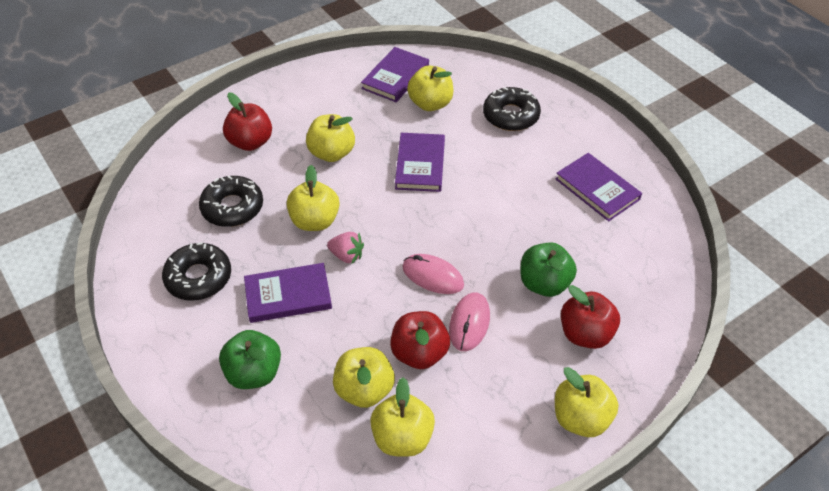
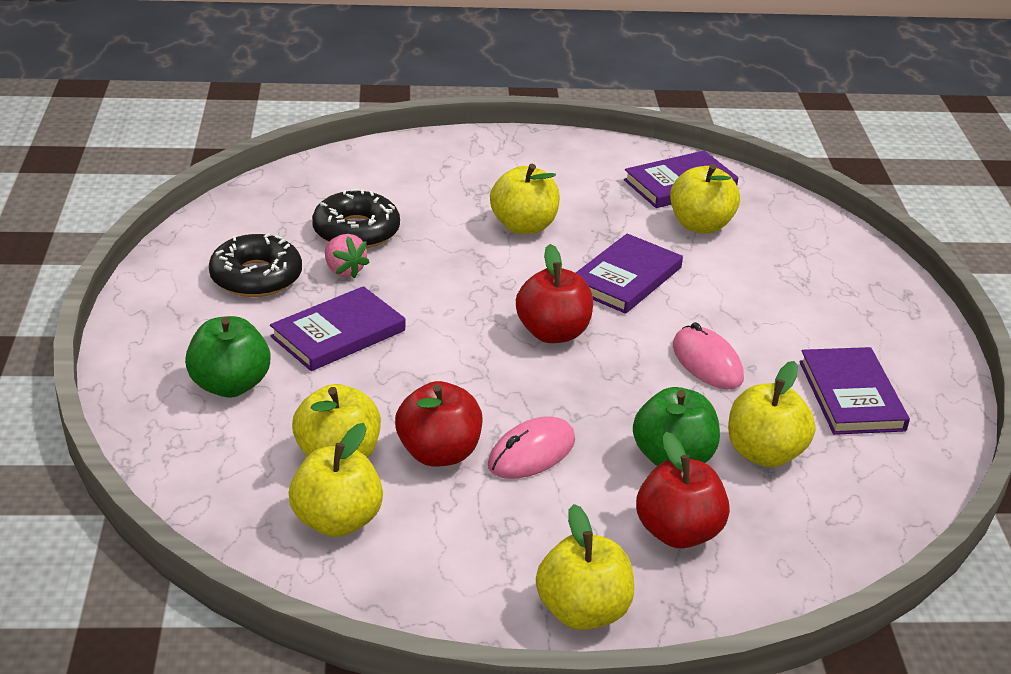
camera: 30 degrees right, 15 degrees down
(250, 142) = (436, 181): red apple -> red apple (553, 333)
(288, 295) = (338, 334): purple book -> purple book turned 60 degrees counterclockwise
(315, 221) = (439, 280): yellow apple -> yellow apple (764, 453)
(347, 255) = (444, 326): pink strawberry -> pink strawberry (344, 270)
(433, 276) = (531, 389): pink mouse -> pink mouse (707, 362)
(511, 115) = (801, 276): black donut -> none

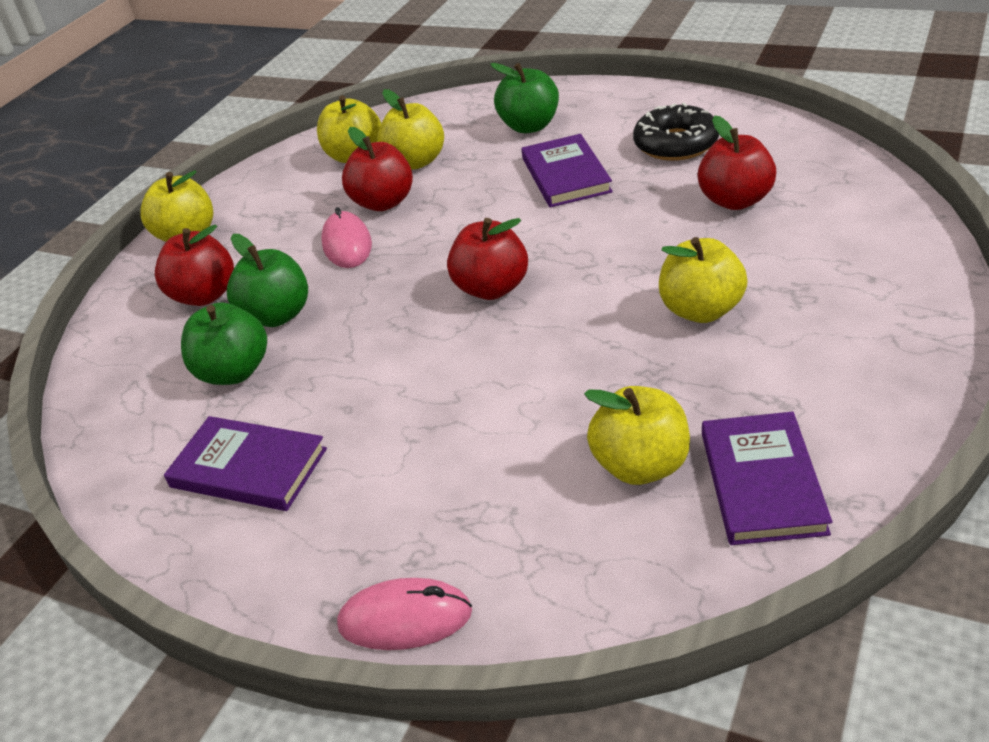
camera: 125 degrees right, 5 degrees up
(344, 270) = (665, 187): pink strawberry -> none
(356, 231) = (735, 200): black donut -> red apple
(626, 278) = (556, 362): purple book -> none
(707, 362) = (377, 377): pink mouse -> pink mouse (405, 619)
(764, 453) = (234, 372): yellow apple -> green apple

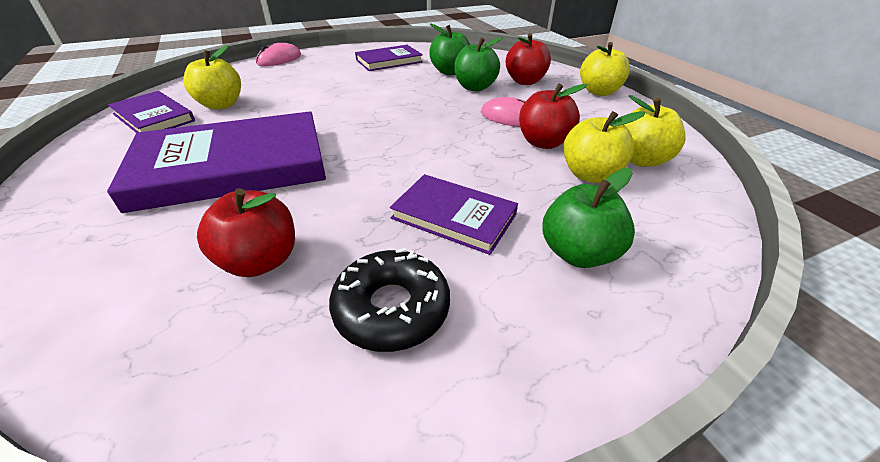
camera: 125 degrees right, 0 degrees up
(492, 288) = (386, 130): red apple -> none
(701, 310) = (232, 166): yellow apple -> purple book

